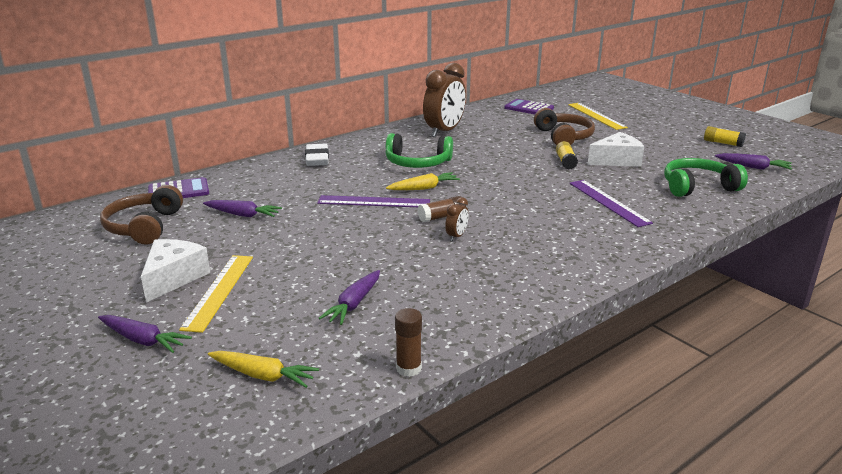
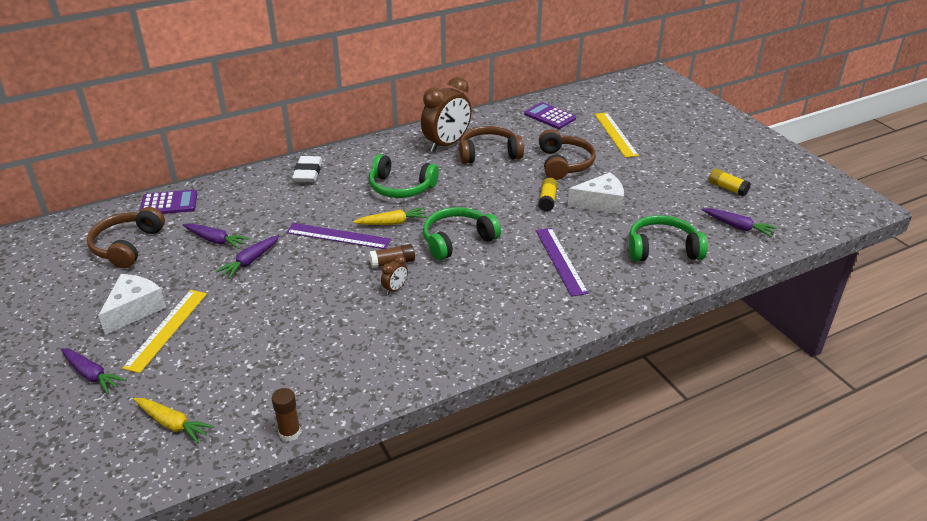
camera: 10 degrees right, 10 degrees up
(354, 304) = (272, 358): purple carrot -> purple carrot (250, 261)
(488, 135) = (489, 153): none -> brown headphones
(497, 196) = (457, 240): none -> green headphones

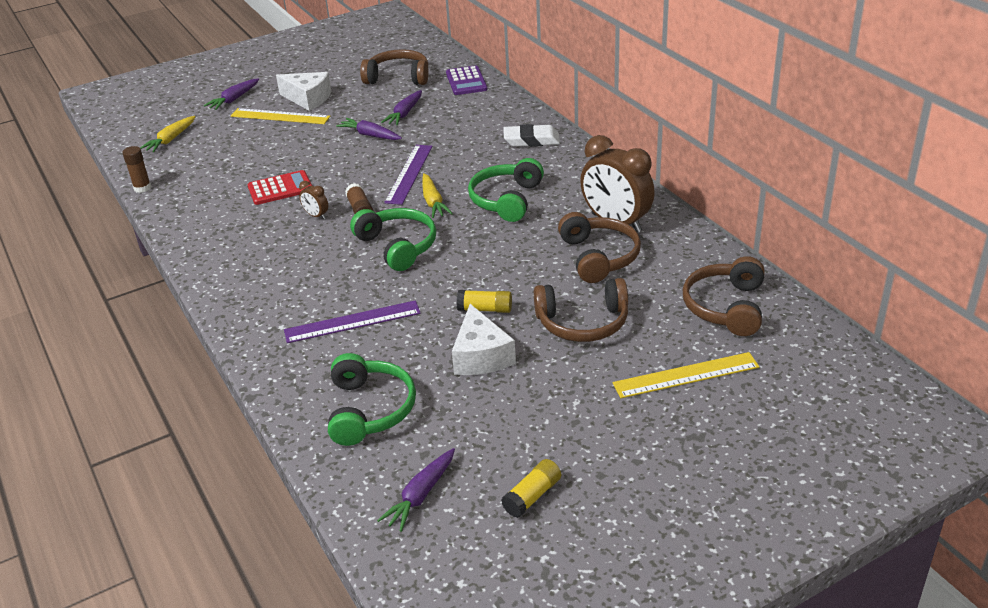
camera: 90 degrees right, 0 degrees up
(334, 316) = (280, 188): none -> red calculator
(550, 116) = (725, 307): purple calculator -> brown headphones

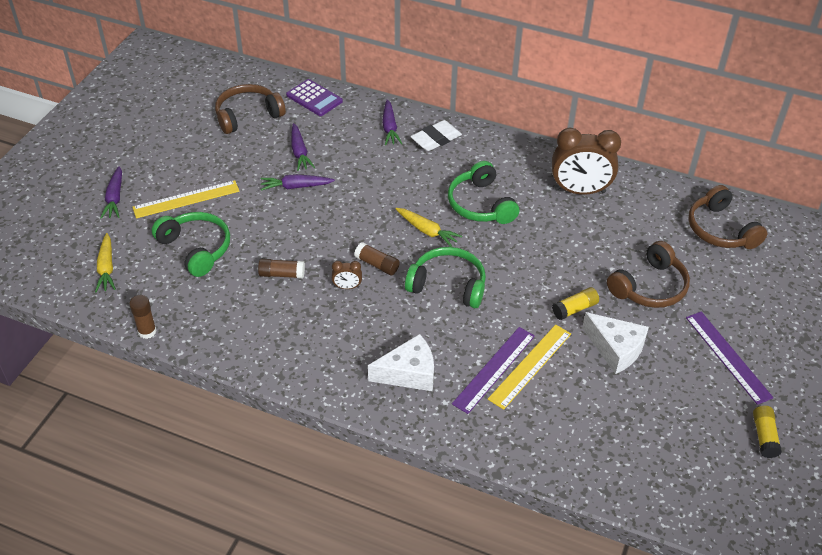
camera: 40 degrees left, 10 degrees up
(280, 188) = (282, 274): red calculator -> brown glue stick
(308, 99) = (190, 169): white cheese -> white cheese (409, 373)
(370, 410) = (593, 434): green headphones -> green headphones (196, 248)
(409, 174) = (376, 212): purple ruler -> purple ruler (728, 356)
(420, 495) = (701, 478): purple carrot -> purple carrot (389, 128)
(599, 257) = (600, 226): brown headphones -> none
(686, 375) = (752, 295): yellow ruler -> yellow ruler (530, 365)

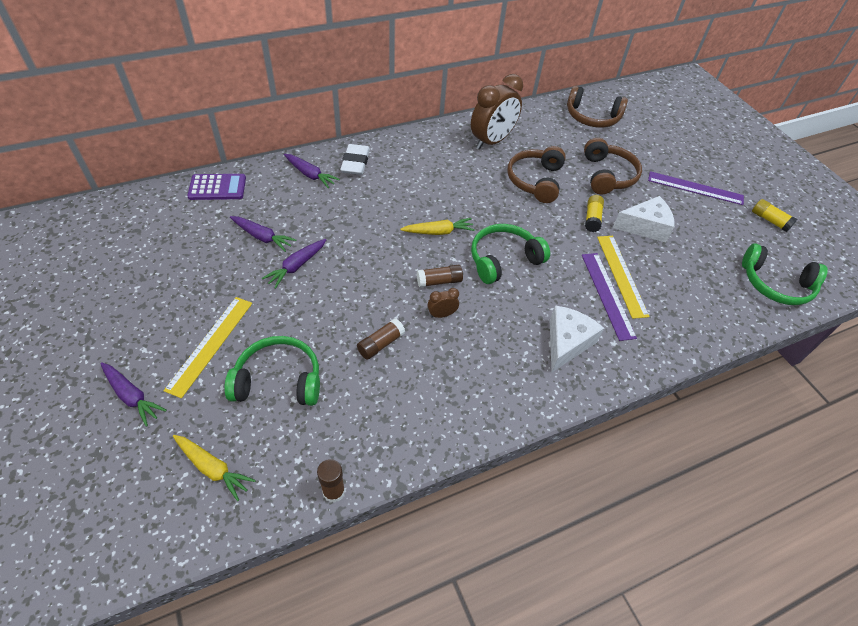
camera: 50 degrees left, 5 degrees up
(248, 115) = (174, 236): brown headphones -> brown headphones (535, 180)
(347, 287) = (442, 314): brown clock -> brown clock turned 150 degrees counterclockwise
(480, 204) = (447, 189): green headphones -> green headphones (775, 284)

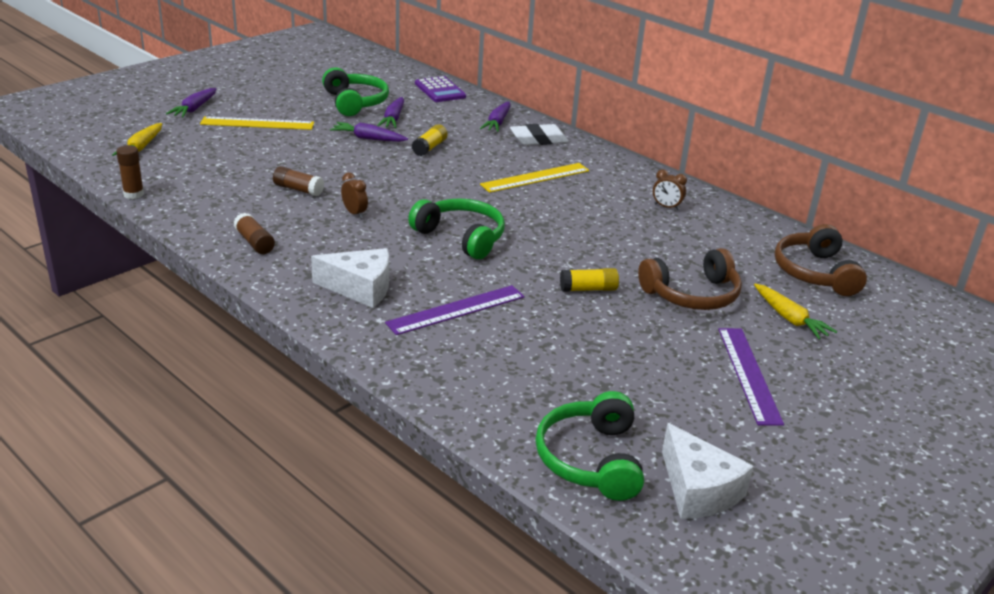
camera: 70 degrees right, 20 degrees down
(279, 380) = (234, 154): green headphones -> green headphones (355, 102)
(438, 232) = (473, 196): yellow carrot -> yellow carrot (789, 318)
(439, 281) = (399, 206): brown glue stick -> brown glue stick (254, 242)
(492, 141) = (666, 207): brown clock -> brown clock, size x0.43
(535, 180) = (621, 243): brown headphones -> none
(621, 275) = (499, 318): yellow ruler -> yellow ruler (535, 177)
(645, 227) = (611, 331): white cheese -> white cheese (698, 490)
(769, 220) = (746, 456): yellow glue stick -> yellow glue stick (429, 148)

